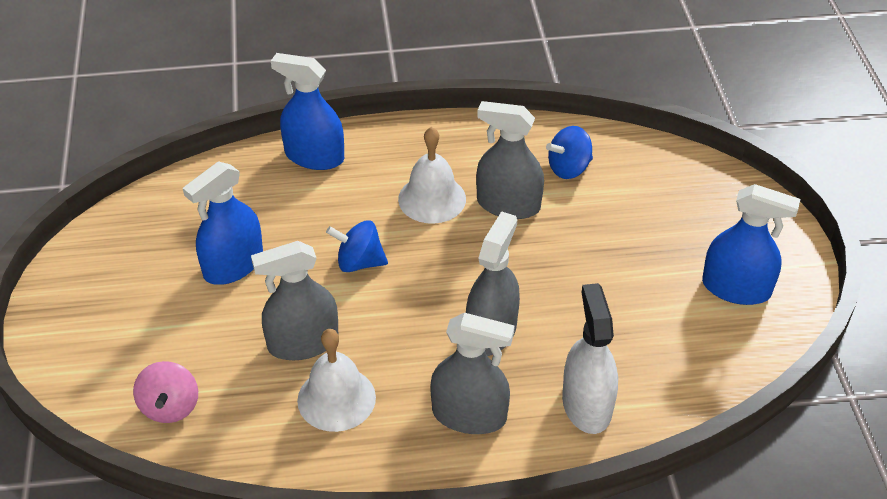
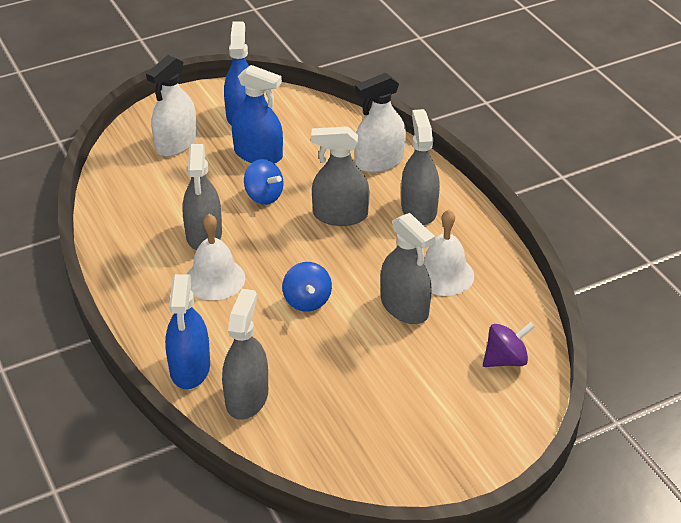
camera: 110 degrees left, 5 degrees down
(170, 407) = (505, 360): pink spinning top -> purple spinning top
(233, 265) = (347, 376): blue spray bottle -> blue spray bottle (258, 154)
(252, 186) = (246, 397): none -> grey spray bottle
(569, 168) = (147, 211): blue spinning top -> blue spinning top (264, 196)
(692, 214) = (176, 144): none -> white spray bottle

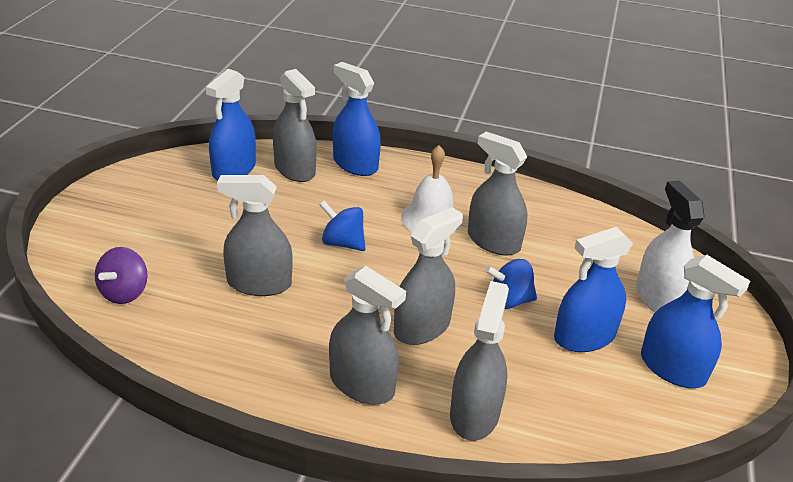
camera: 130 degrees right, 5 degrees down
(298, 433) = (234, 170): none -> blue spray bottle
(379, 161) = (474, 414): white spray bottle -> grey spray bottle
(444, 274) = (257, 332): white bell -> none

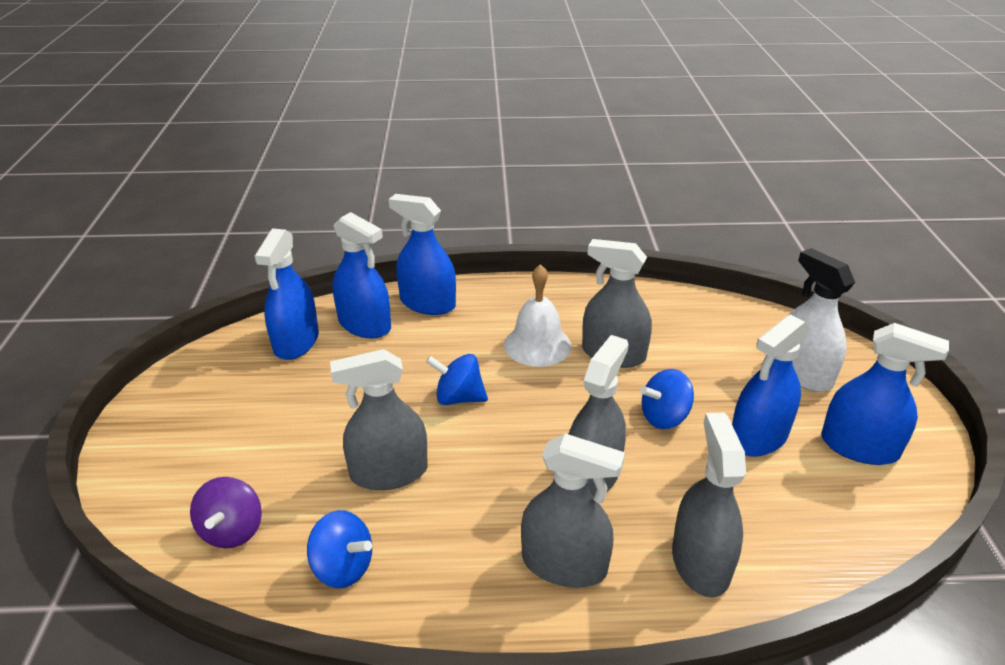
camera: 15 degrees left, 0 degrees up
(192, 339) = (343, 567): none -> blue spinning top
(295, 169) = (364, 325): grey spray bottle -> blue spray bottle

